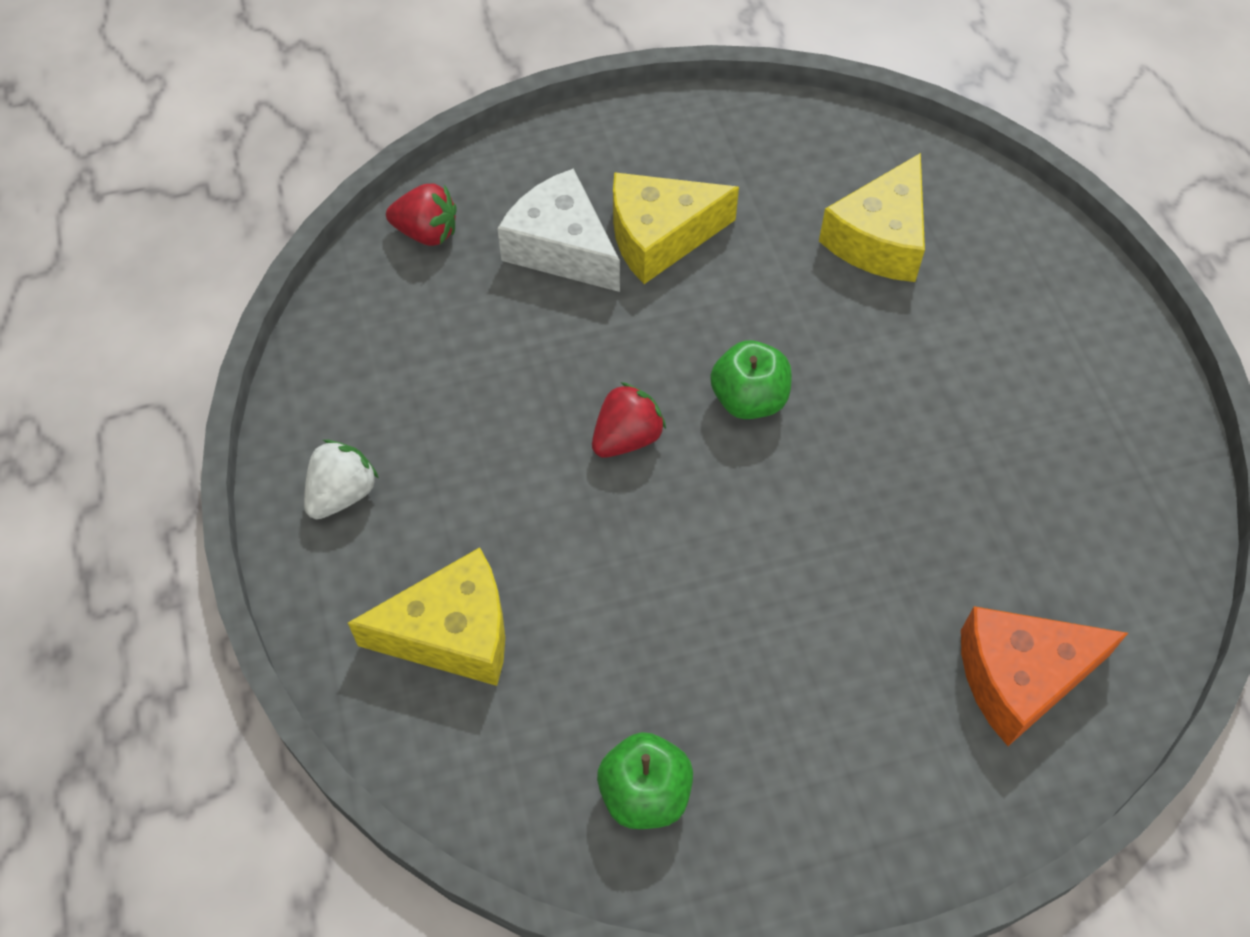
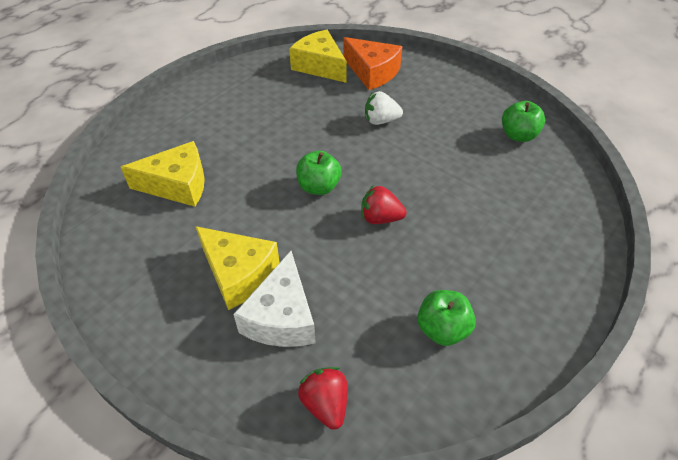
camera: 125 degrees left, 10 degrees down
(342, 494) = (527, 313): white strawberry -> white strawberry (381, 121)
(407, 388) = (442, 329): none -> green apple
(452, 633) = (534, 223): yellow cheese -> yellow cheese (320, 66)

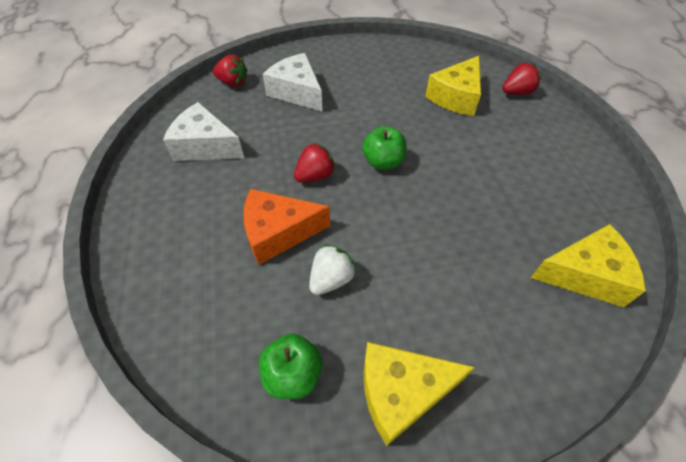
camera: 130 degrees right, 5 degrees up
(136, 150) = (516, 92): none -> red strawberry
(238, 273) = (346, 90): yellow cheese -> yellow cheese (401, 392)
(372, 72) = (536, 320): orange cheese -> orange cheese (278, 232)
(381, 121) = (432, 260): white strawberry -> white strawberry (331, 279)
(442, 329) = (205, 146): green apple -> white cheese

